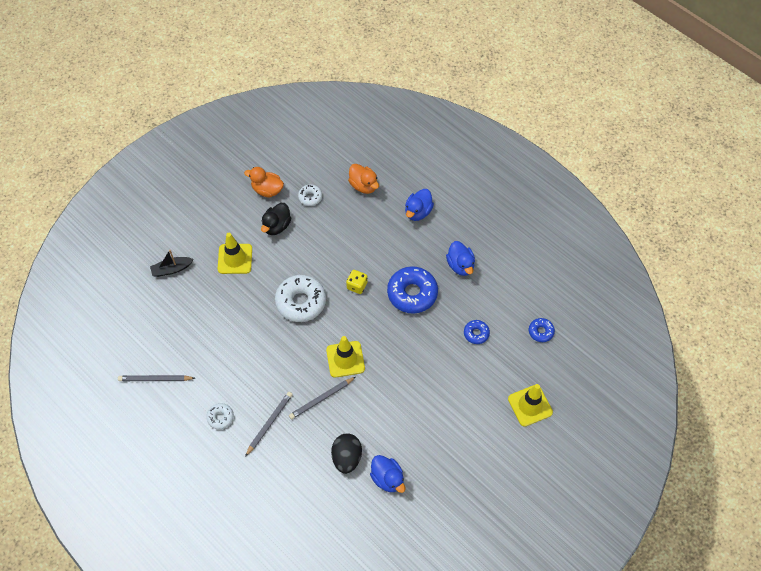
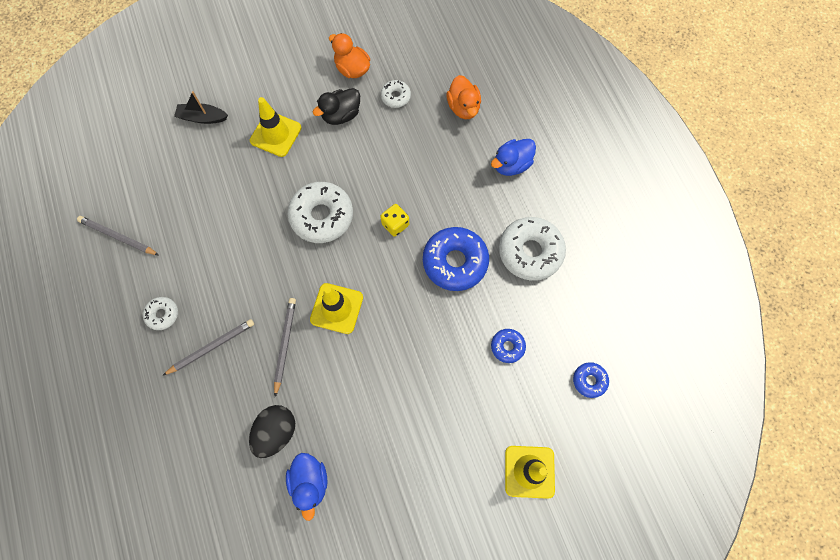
camera: 25 degrees right, 10 degrees up
(321, 399) = (285, 345): grey pencil -> grey pencil turned 105 degrees clockwise
(460, 265) = (530, 252): blue duck -> white donut

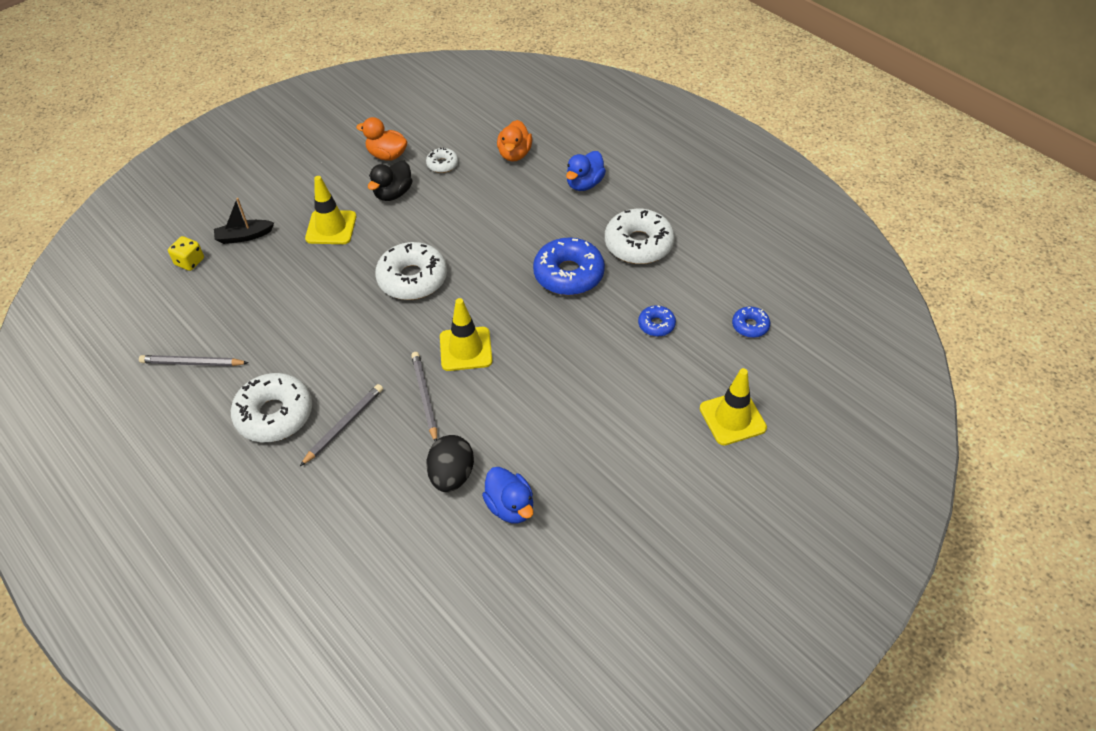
camera: 20 degrees left, 20 degrees down
(162, 314) = (274, 415): white donut -> white donut, size x1.99
(395, 224) = (492, 263): yellow dice -> yellow dice (190, 262)
(463, 107) = (514, 154): orange duck -> orange duck turned 45 degrees clockwise

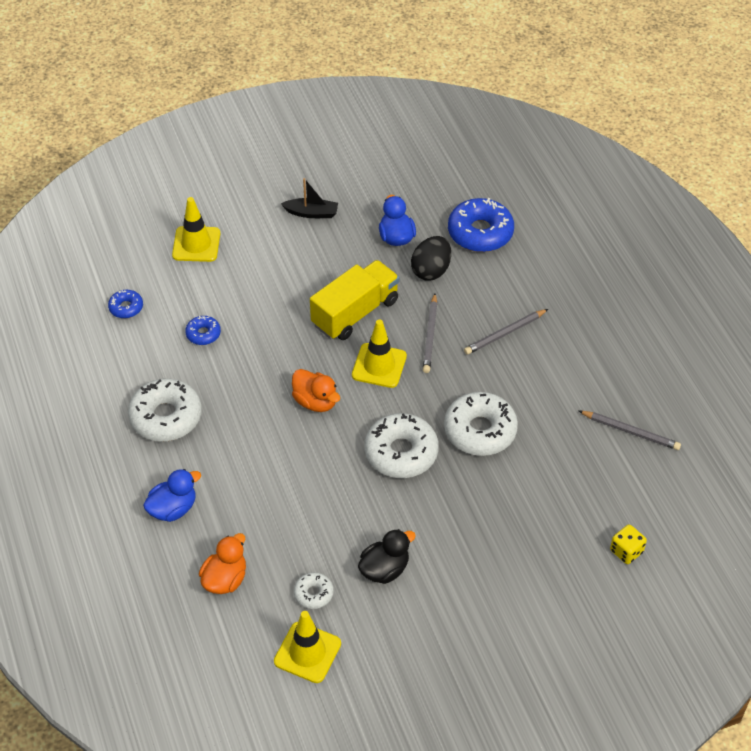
camera: 160 degrees left, 0 degrees up
(244, 236) = (563, 566): black boat -> black boat (312, 213)
(274, 415) = (562, 360): white donut -> white donut (480, 431)
(331, 227) = (466, 545): yellow traffic cone -> yellow traffic cone (307, 652)
(387, 155) = (372, 632): orange duck -> orange duck (315, 401)
(515, 396) = (355, 313): none -> yellow truck
(568, 274) = (250, 407): blue donut -> blue donut (480, 232)

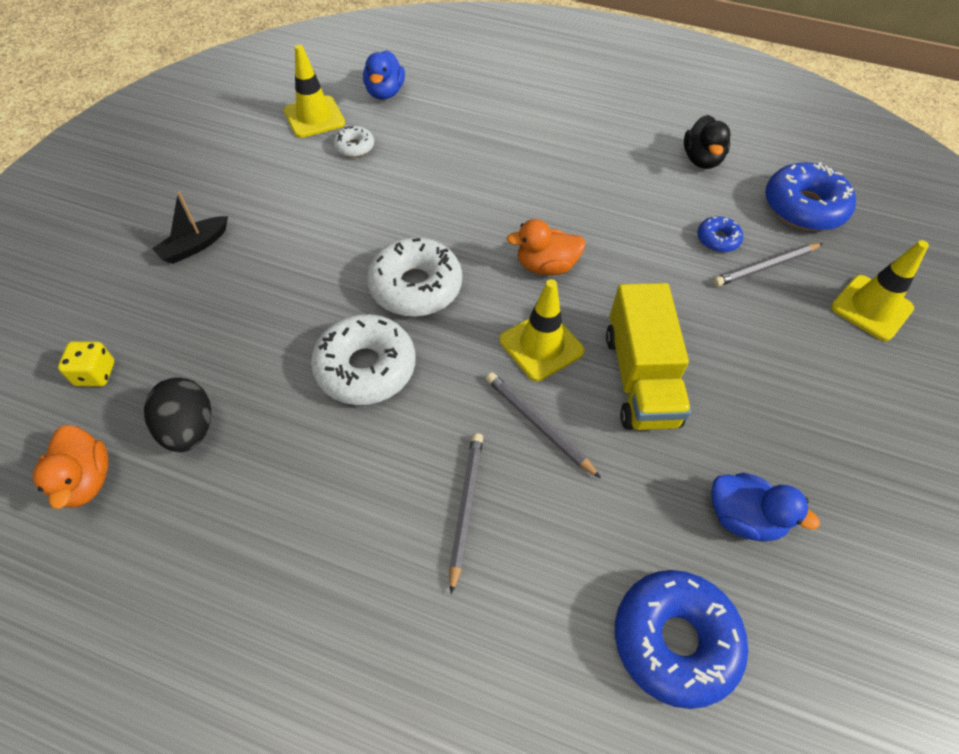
camera: 130 degrees right, 5 degrees up
(126, 307) = (804, 207): blue donut -> blue donut, size x1.99
(166, 417) = (631, 163): white donut -> none
(173, 509) = (527, 120): blue duck -> blue duck (385, 92)
(225, 579) = (428, 112): orange duck -> orange duck (86, 480)
(312, 213) = (861, 453): black boat -> black boat (194, 246)
(384, 569) = (319, 197): black duck -> black duck (701, 160)
(431, 270) = (647, 511): black egg -> black egg (189, 429)
(630, 431) = (190, 515): grey pencil -> grey pencil (765, 267)

